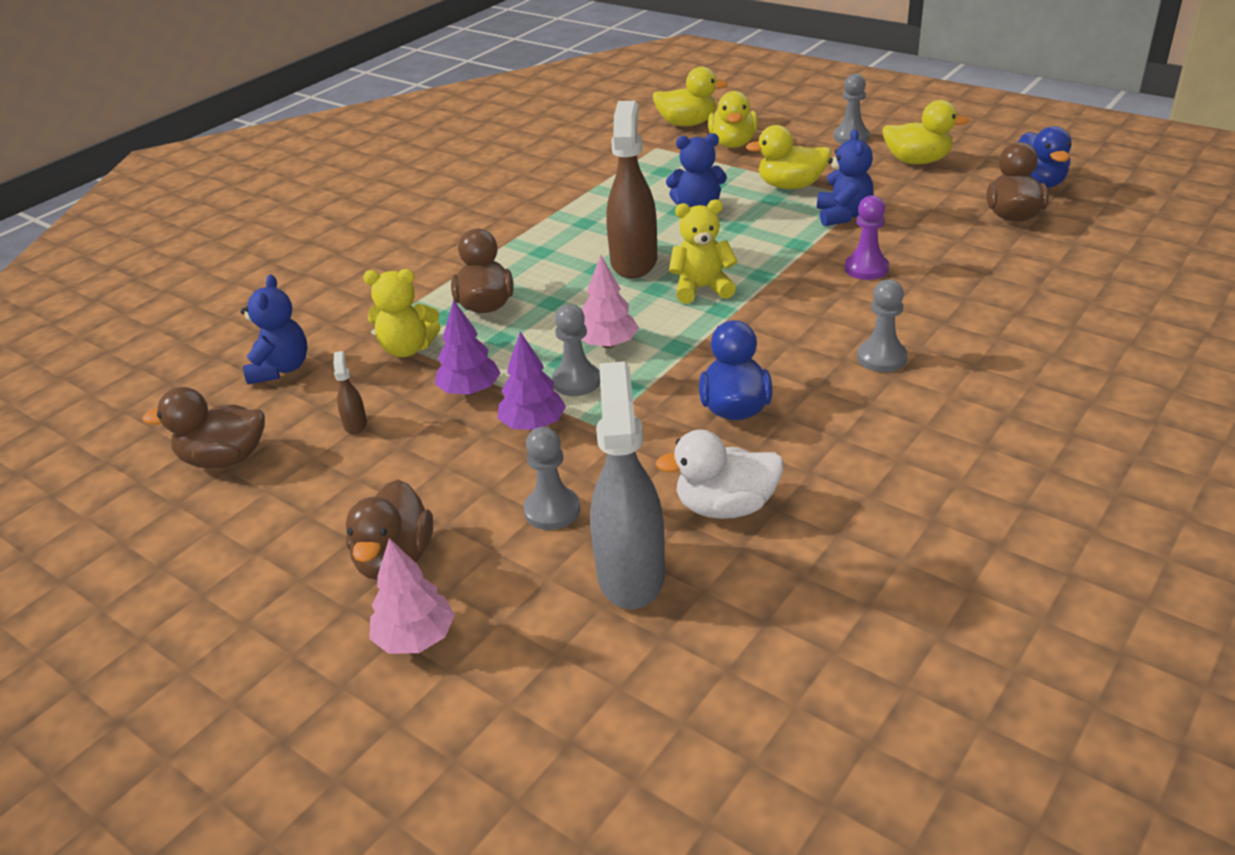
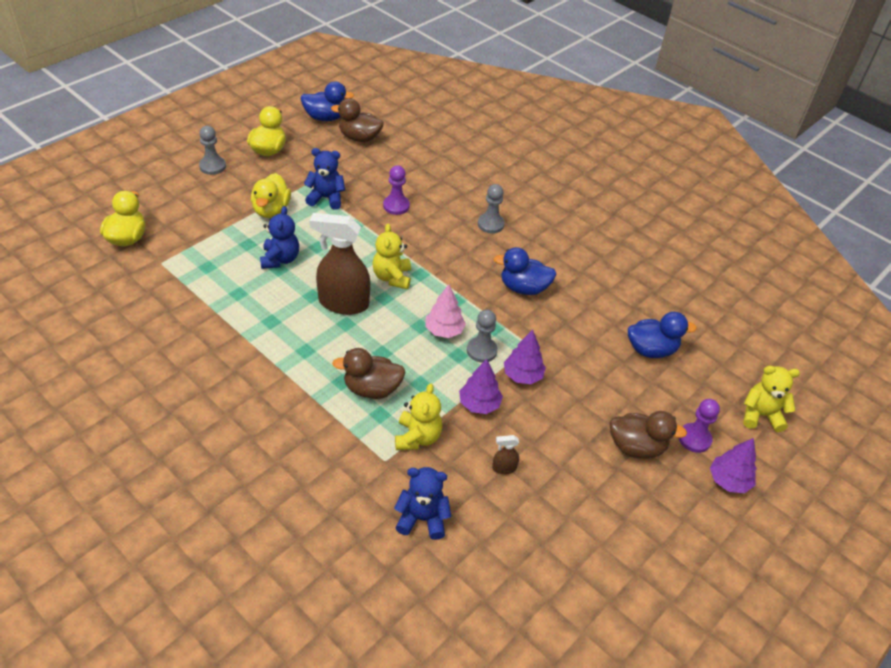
camera: 90 degrees left, 10 degrees up
(224, 459) = (529, 546): brown duck -> none
(318, 688) = (728, 481): none -> purple tree
(415, 638) = (694, 439): pink tree -> purple pawn
(483, 751) = (760, 415): none -> yellow teddy bear
(552, 510) = (601, 375): grey pawn -> none
(630, 574) = (651, 350): grey spray bottle -> blue duck
(725, 507) = (605, 307): white duck -> none
(733, 144) = (183, 222): yellow duck -> none

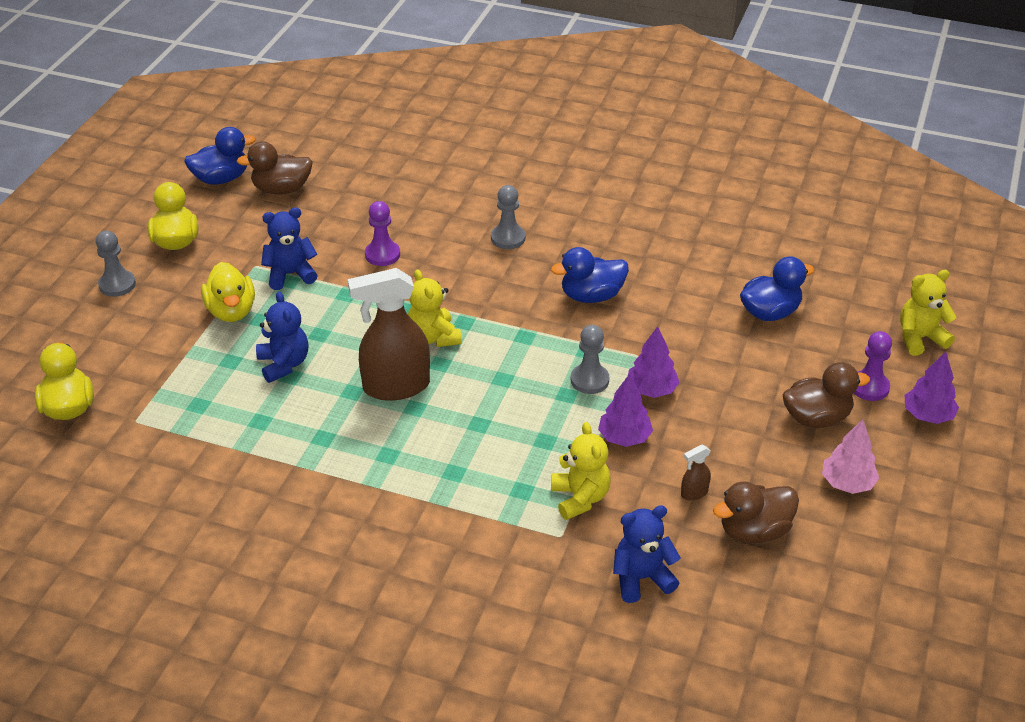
camera: 20 degrees left, 5 degrees down
(372, 389) = (494, 467): brown duck -> brown duck (754, 531)
(444, 330) = (533, 374): pink tree -> pink tree (847, 483)

